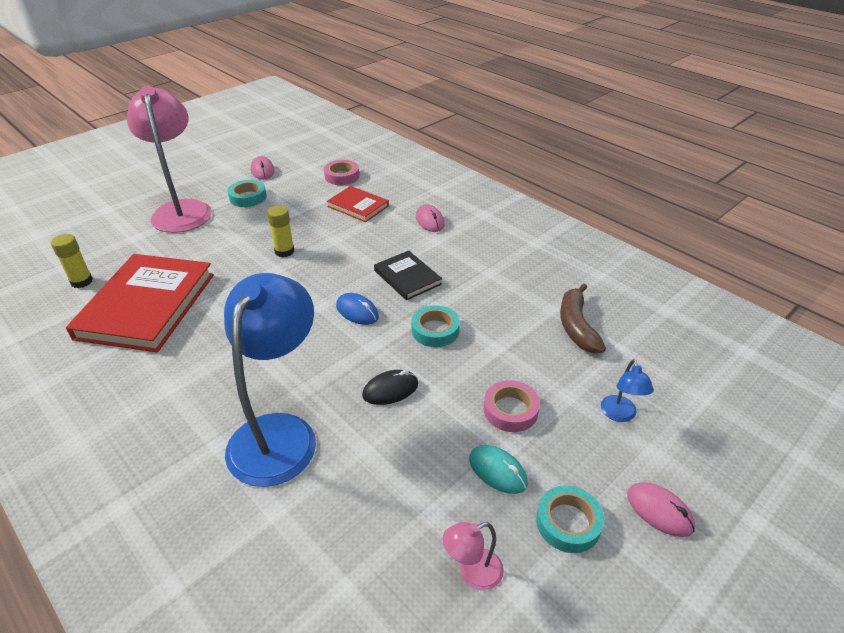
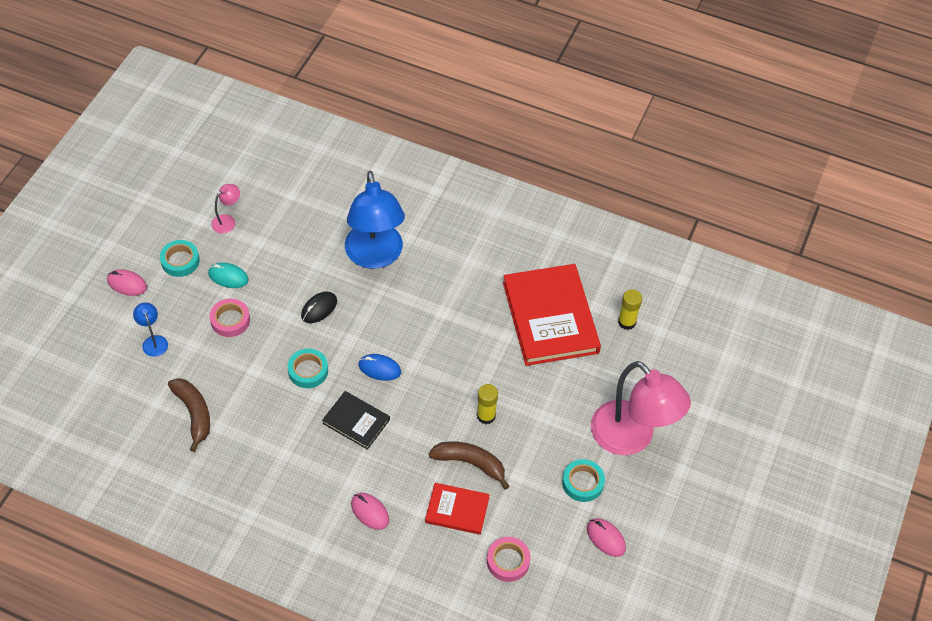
camera: 155 degrees right, 15 degrees up
(325, 227) = (470, 463): none -> brown banana

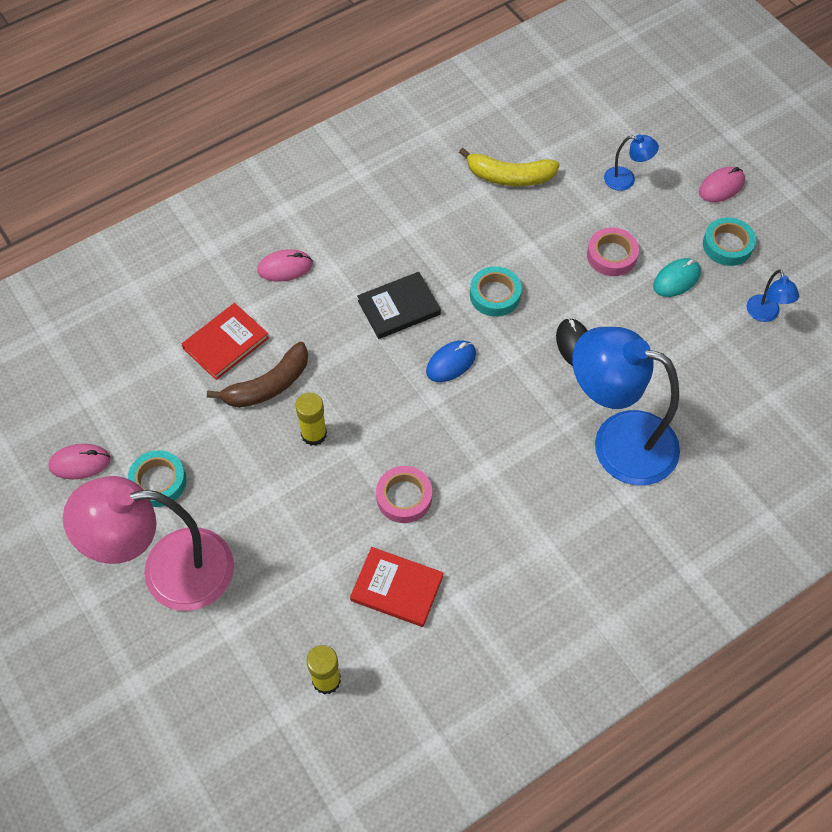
camera: 125 degrees right, 5 degrees up
(194, 414) = (509, 177): brown banana -> yellow banana
(227, 221) = (765, 314): pink lamp -> blue lamp
(508, 561) = (134, 356): pink tape -> pink tape (404, 497)
(550, 317) = (397, 588): red book -> red book, size x0.51

